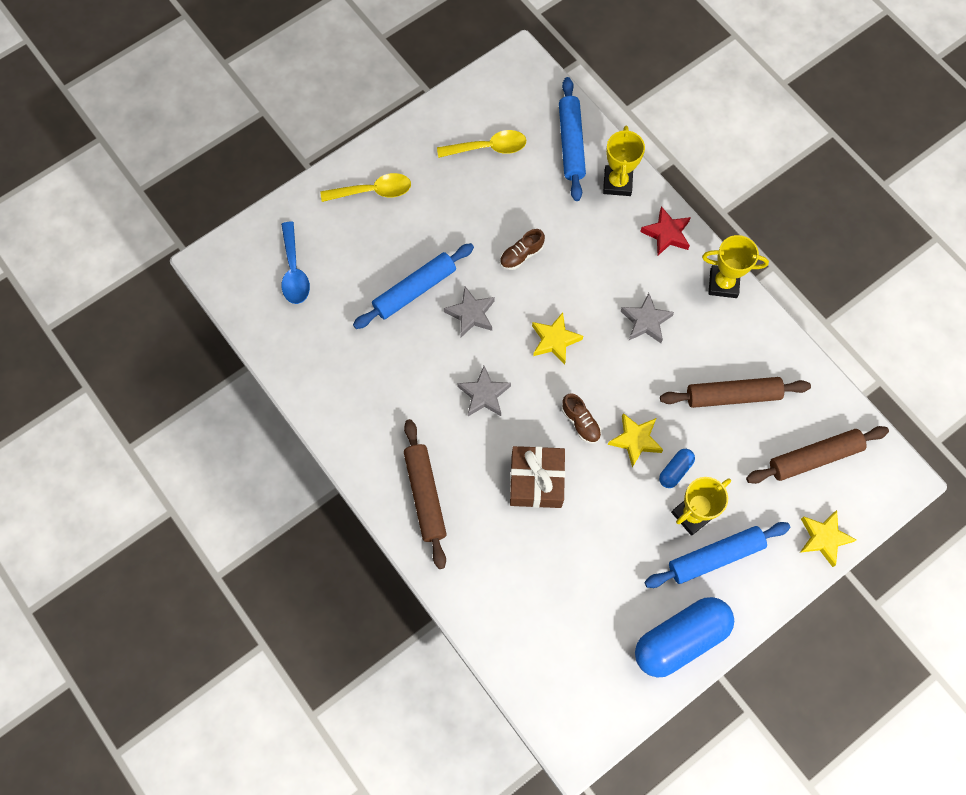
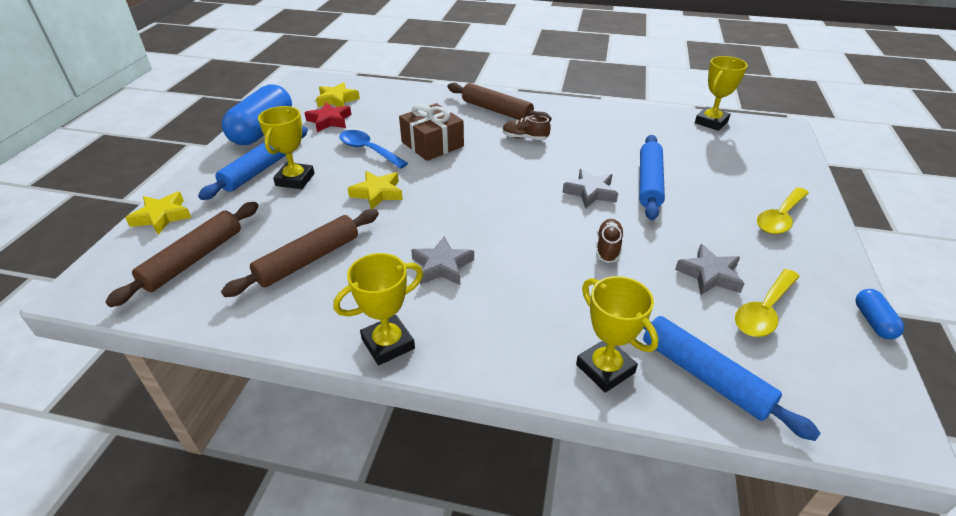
camera: 140 degrees right, 30 degrees down
(257, 319) = (711, 122): none -> yellow trophy
(294, 271) = (736, 150): blue spoon -> blue spoon (368, 150)
(484, 394) = (520, 161): grey star -> grey star (709, 275)
(555, 340) = (507, 212): yellow star -> yellow star (337, 100)
(580, 422) = (432, 182): brown shoe -> brown shoe (525, 138)
(666, 234) = (496, 352): red star -> red star (329, 121)
(675, 470) = (328, 193): blue capsule -> blue capsule (873, 321)

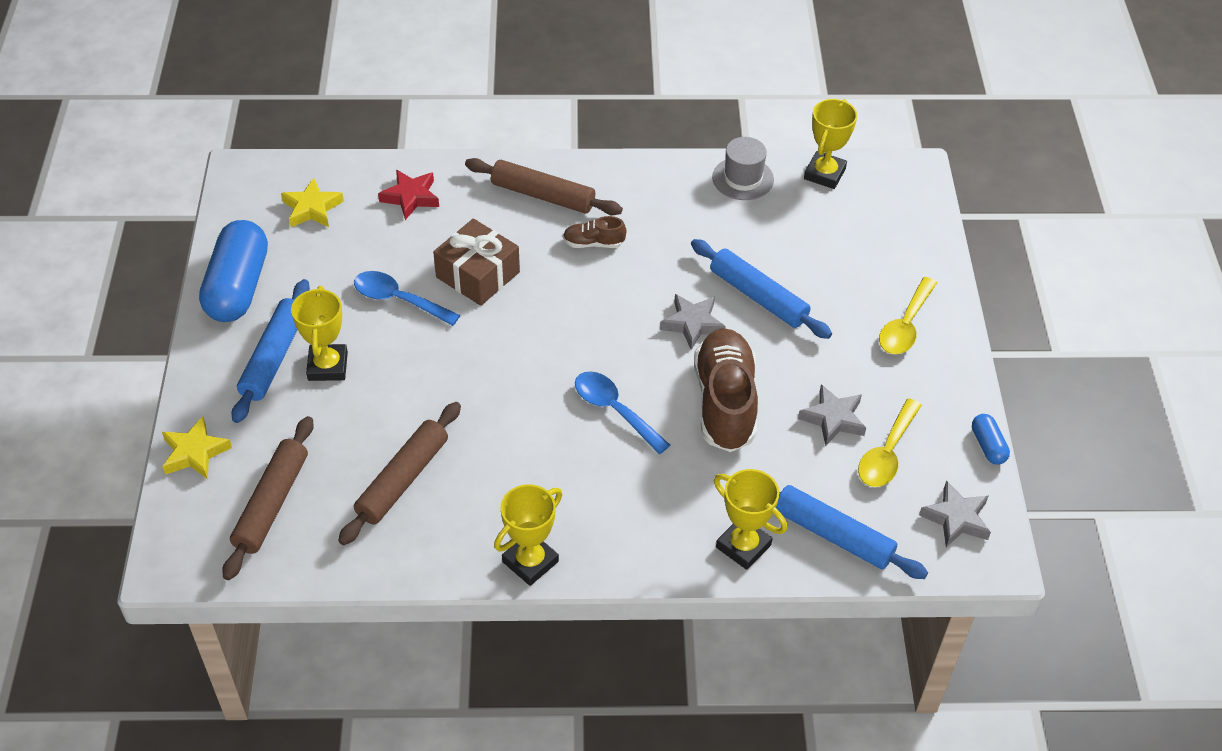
camera: 15 degrees left, 10 degrees up
(329, 121) = (321, 253): red star -> red star (411, 197)
(377, 193) = (440, 370): yellow star -> none
(442, 266) = (553, 460): grey star -> grey star (956, 518)
(508, 239) = (614, 410): none -> blue spoon
(608, 248) = (725, 402): brown shoe -> brown shoe, size x2.15
(647, 118) = (743, 178): none -> grey hat
(649, 183) = (758, 296): blue rolling pin -> blue rolling pin turned 45 degrees counterclockwise

